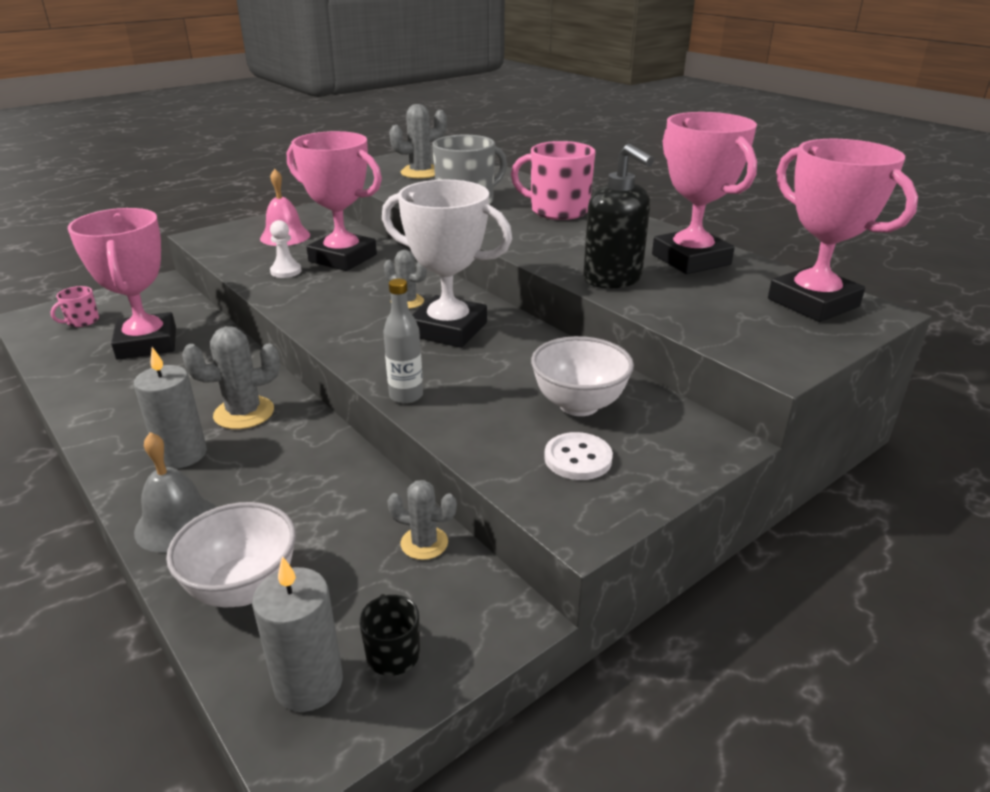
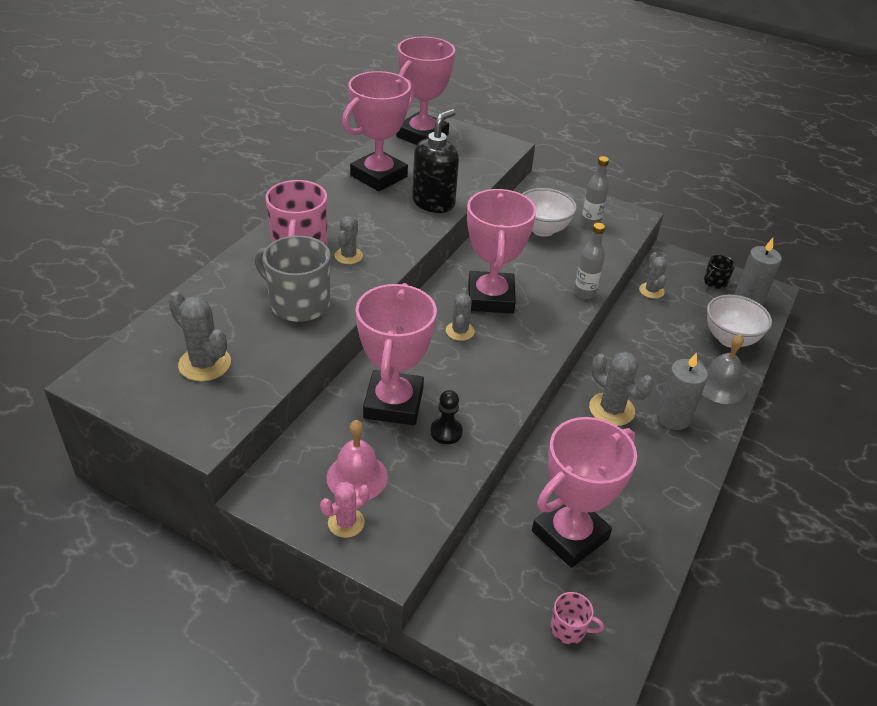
camera: 115 degrees left, 10 degrees up
(251, 228) = (346, 523): none -> pink cactus
(286, 271) = (446, 432): white pawn -> black pawn
(448, 329) = (490, 298): white trophy -> pink trophy
(526, 226) = (348, 256): none -> grey cactus
(578, 458) = (590, 223): white button -> grey bottle

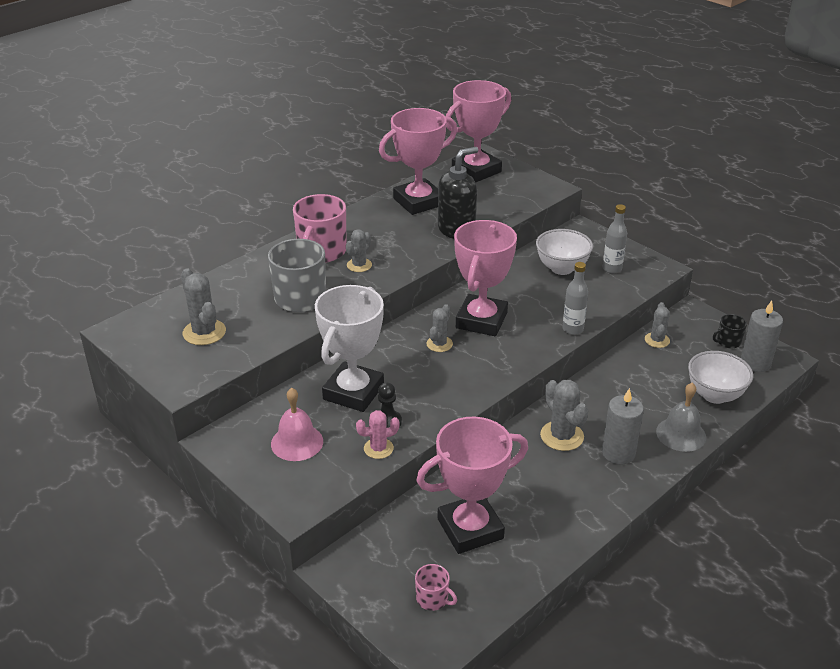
camera: 20 degrees right, 5 degrees down
(346, 523) = (272, 474): pink cactus -> pink cactus (378, 448)
(393, 403) = (353, 392): pink trophy -> white trophy

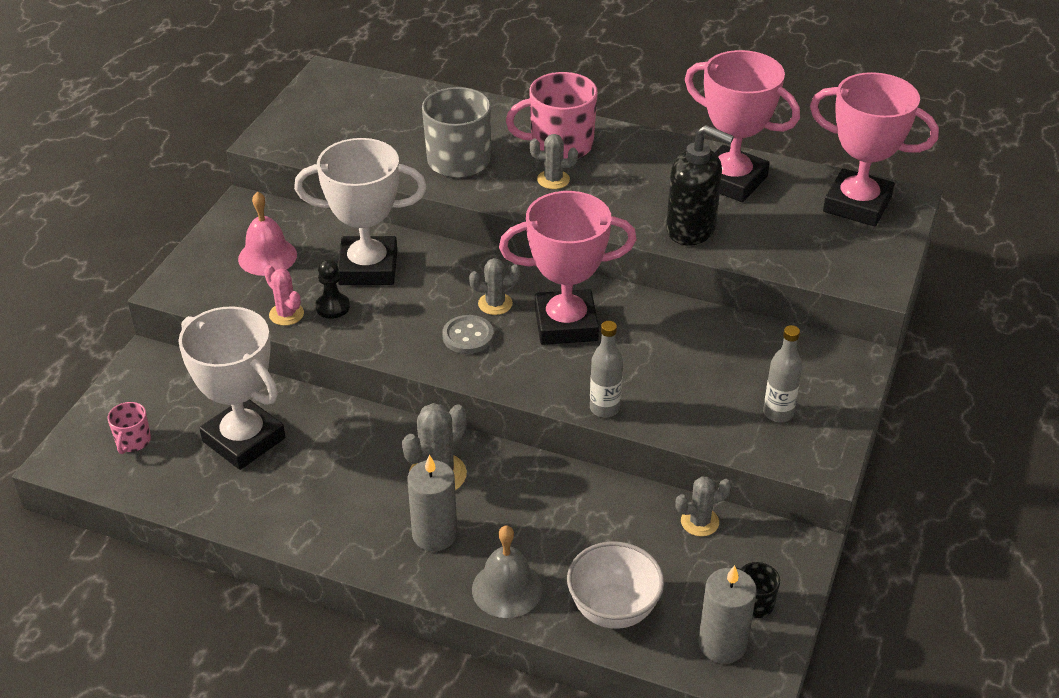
camera: 65 degrees right, 5 degrees up
(204, 332) = (358, 123): grey cactus -> none
(466, 365) = (468, 336): none -> grey button
(470, 529) = (244, 440): pink trophy -> white trophy
(562, 268) = (738, 364): white bowl -> none

